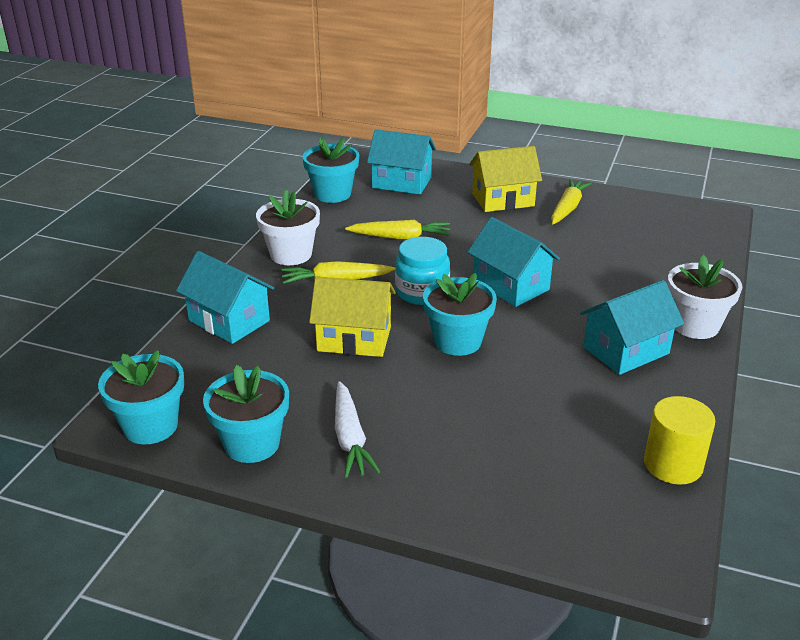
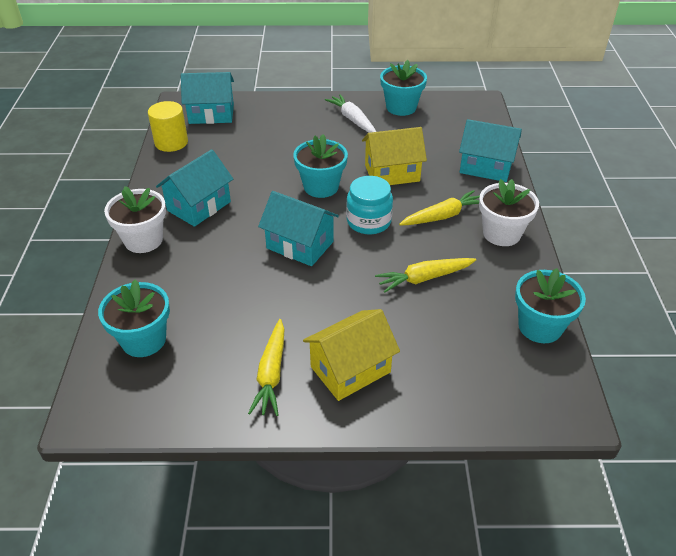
camera: 160 degrees right, 10 degrees up
(150, 426) = (460, 104): turquoise flower pot -> turquoise flower pot (143, 340)
(401, 182) = (482, 371): turquoise house -> turquoise house (211, 114)

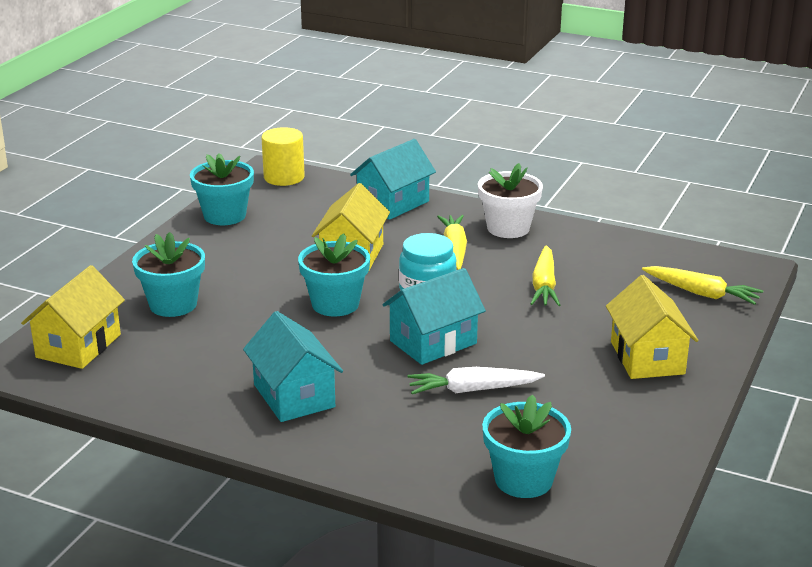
camera: 65 degrees left, 15 degrees down
(143, 240) = (329, 451): white flower pot -> none
(171, 142) = (116, 391): yellow cylinder -> yellow cylinder (284, 177)
(211, 114) = (78, 346): turquoise house -> yellow house
(271, 374) = (627, 404): yellow carrot -> yellow carrot (702, 293)
(352, 119) = (215, 251): white carrot -> white carrot (472, 390)
(540, 327) = (648, 250): turquoise flower pot -> turquoise flower pot (173, 304)

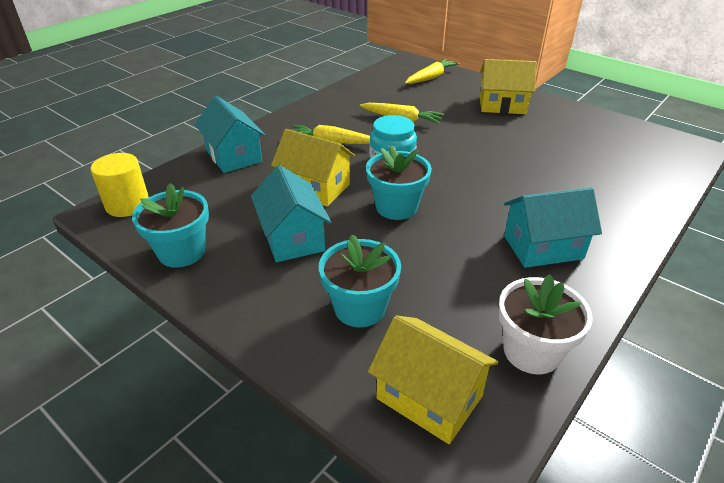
camera: 75 degrees left, 10 degrees up
(433, 342) = (469, 172): turquoise house -> turquoise house (293, 238)
(472, 390) = (536, 167): white carrot -> none
(508, 228) = (311, 117): white flower pot -> white flower pot (531, 351)
(523, 480) = (643, 166): turquoise flower pot -> none

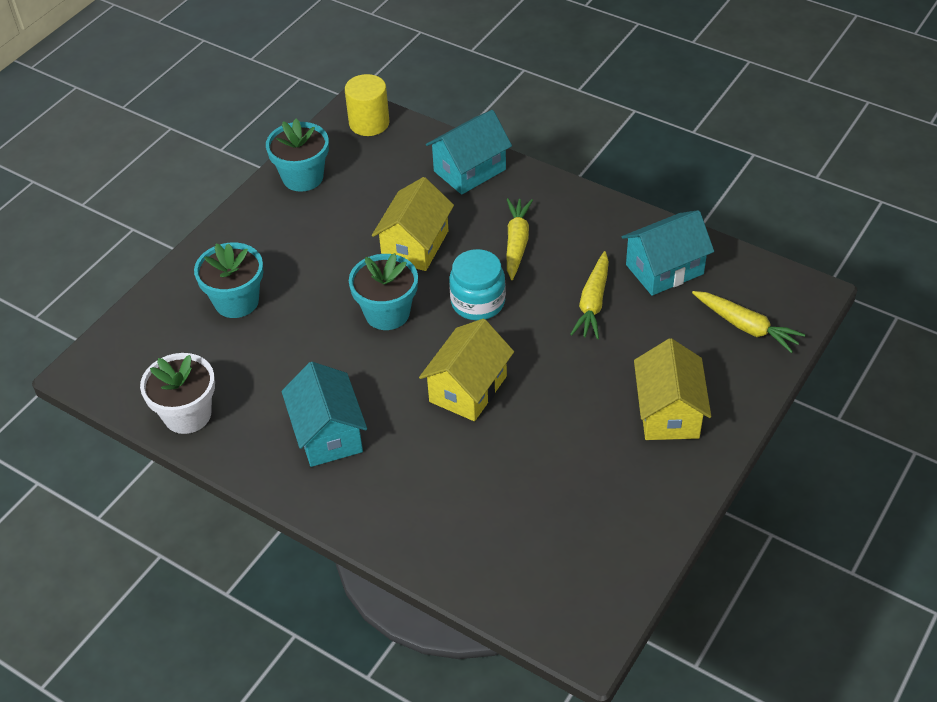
camera: 85 degrees right, 10 degrees up
(293, 238) = (328, 243): turquoise house -> turquoise house (664, 269)
(429, 397) = (144, 351): yellow house -> yellow house (468, 389)

